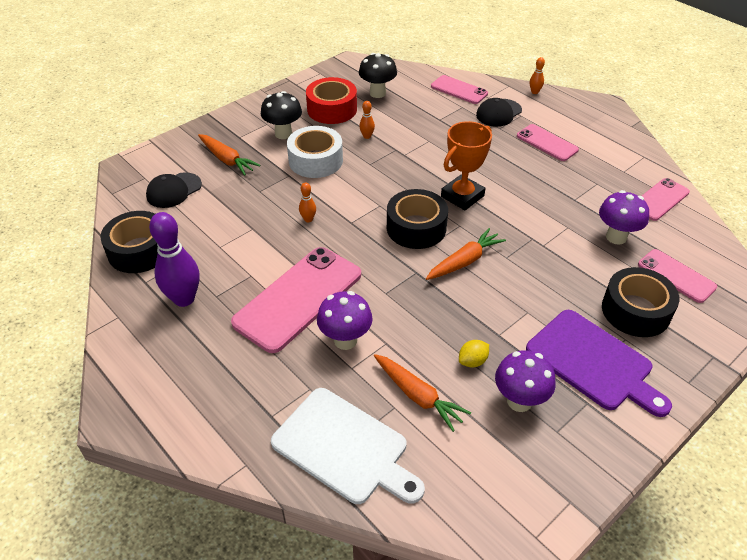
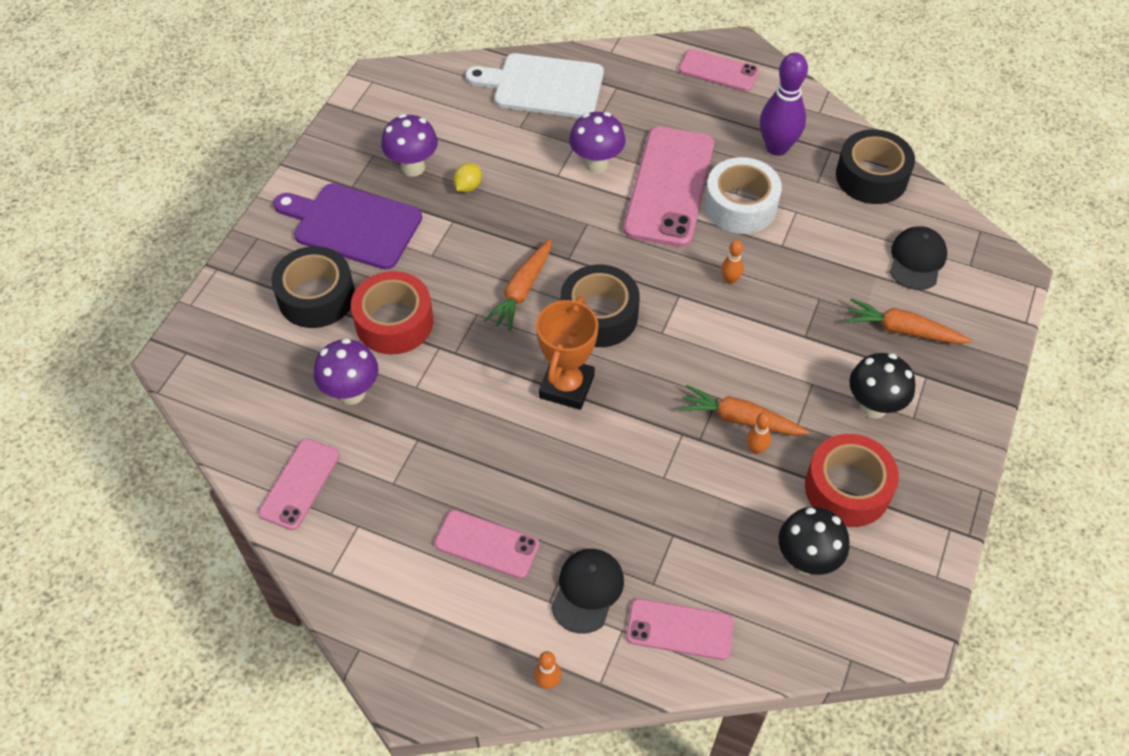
camera: 155 degrees right, 10 degrees up
(315, 160) = (791, 374): white tape -> white tape (740, 205)
(418, 396) = (504, 141): orange carrot -> orange carrot (740, 419)
(573, 271) = (394, 322): none -> red tape
(676, 276) = (272, 360): pink phone -> pink phone (718, 71)

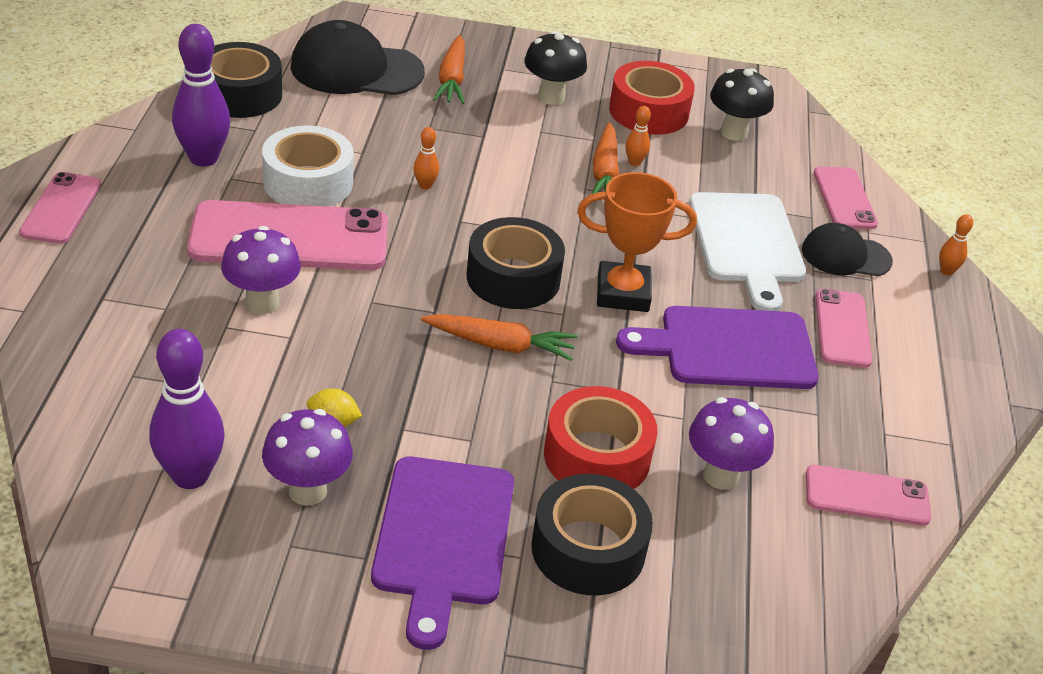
camera: 110 degrees left, 15 degrees down
(442, 117) = (190, 476): none -> purple bowling pin
(483, 444) = (729, 348): none -> purple cutting board
(543, 86) = (106, 372): white cutting board -> white cutting board (746, 243)
(917, 260) = (356, 69): black cap -> black cap, size x1.65

